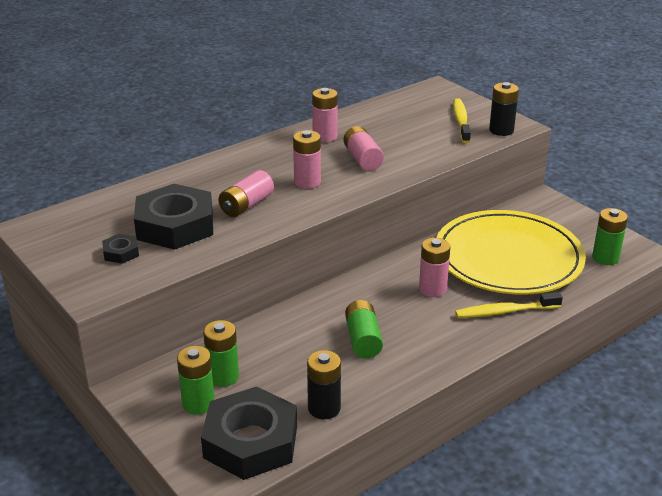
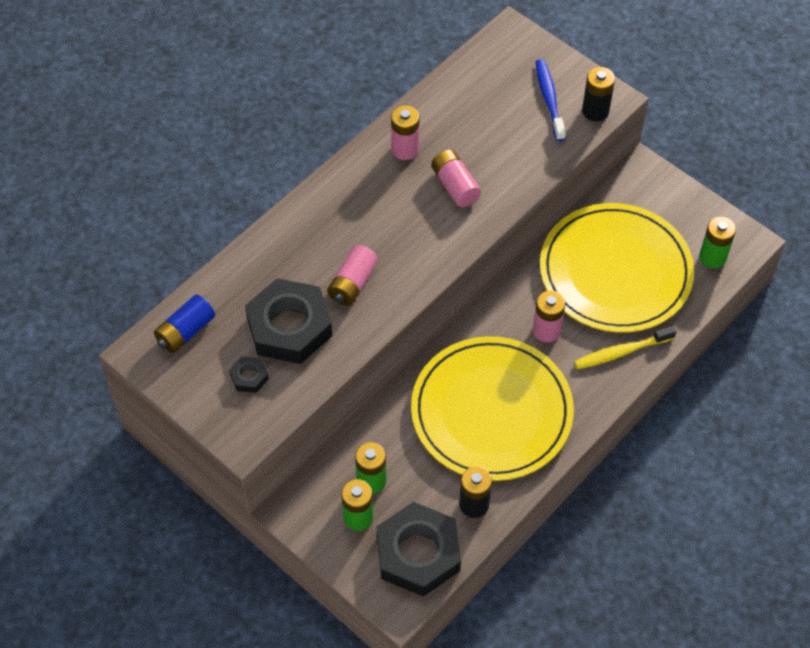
camera: 10 degrees left, 25 degrees up
(78, 219) = (185, 331): none -> blue battery
(307, 182) = (405, 235): pink battery -> none
(363, 339) = (491, 411): green battery -> yellow plate
(461, 121) = (549, 99): yellow toothbrush -> blue toothbrush

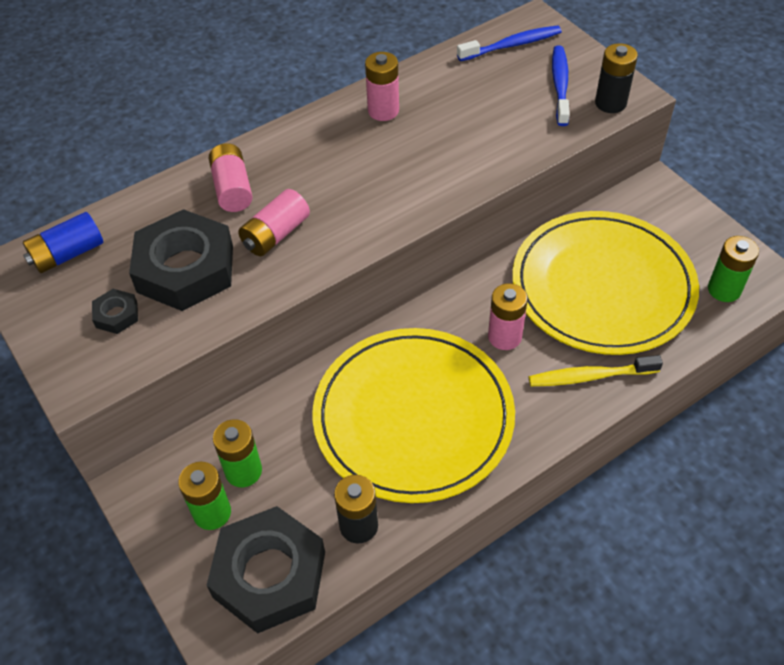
camera: 15 degrees right, 5 degrees down
(455, 186) = (428, 153): pink battery -> pink battery (232, 189)
(498, 63) = (512, 45): none -> blue toothbrush

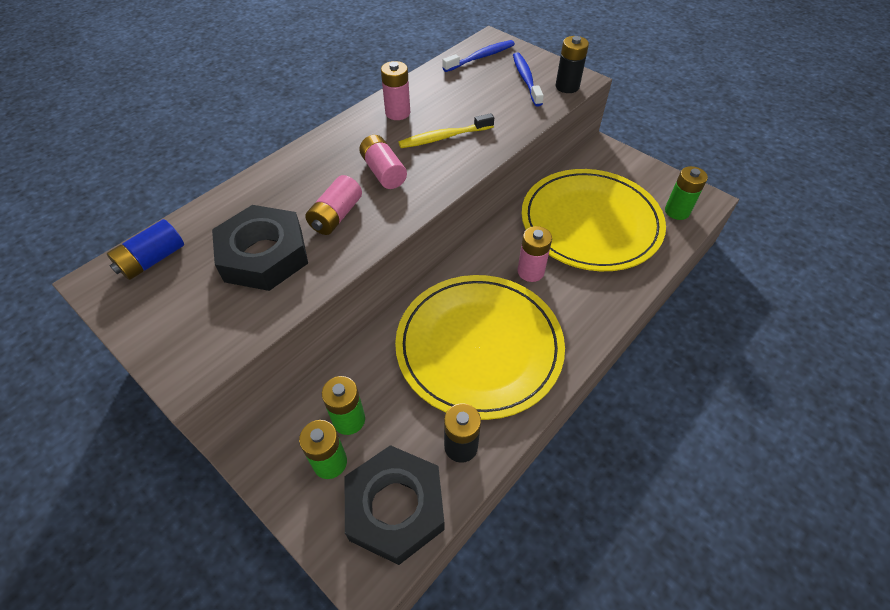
camera: 15 degrees left, 0 degrees up
(116, 315) = (209, 304): black nut -> none
(232, 189) = (289, 186): pink battery -> pink battery (383, 172)
(590, 376) = (604, 290): yellow toothbrush -> yellow toothbrush (444, 137)

